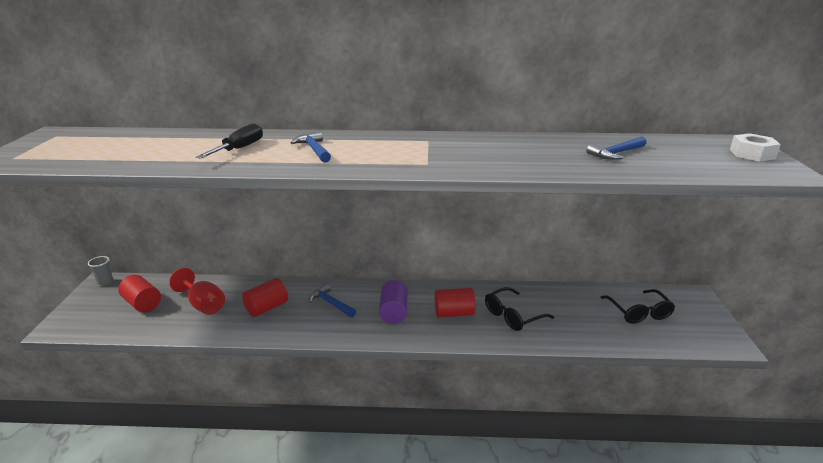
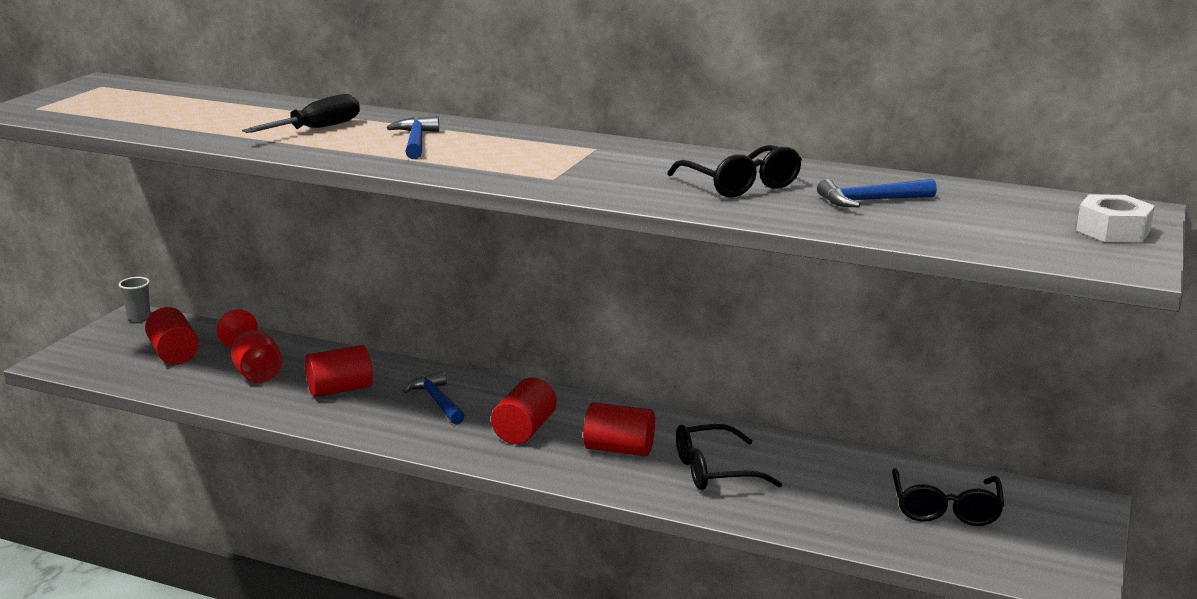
camera: 20 degrees right, 5 degrees down
(393, 312) = (524, 430): purple cylinder -> red cylinder
(537, 153) = (740, 184): none -> black glasses

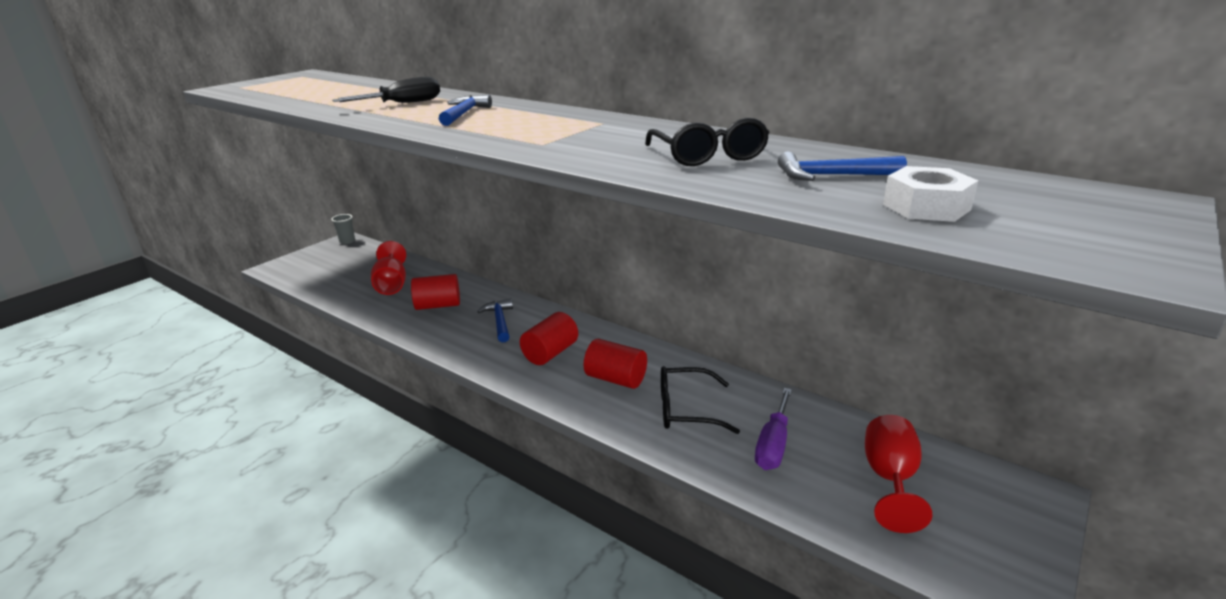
camera: 15 degrees right, 5 degrees up
(174, 354) = (350, 268): red cylinder -> none
(820, 493) = (773, 444): none -> purple screwdriver
(945, 509) = (890, 479): black glasses -> red goblet
(1113, 230) = (1118, 222): white nut -> white nut (926, 207)

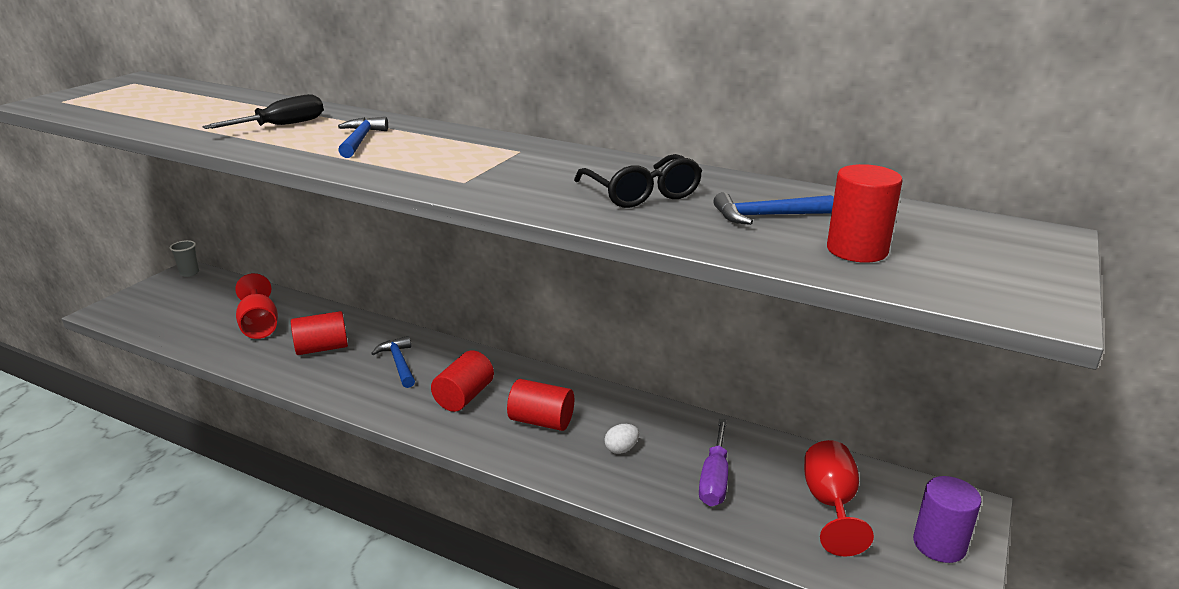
camera: 10 degrees left, 0 degrees up
(686, 409) = (621, 449): black glasses -> white egg
(926, 207) = (857, 250): white nut -> red cylinder
(1005, 531) = (939, 544): none -> purple cylinder

